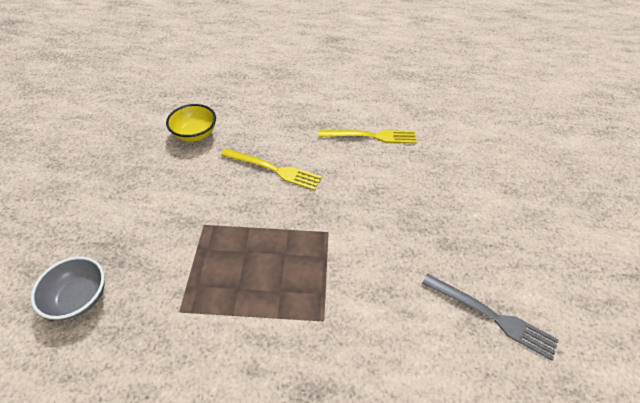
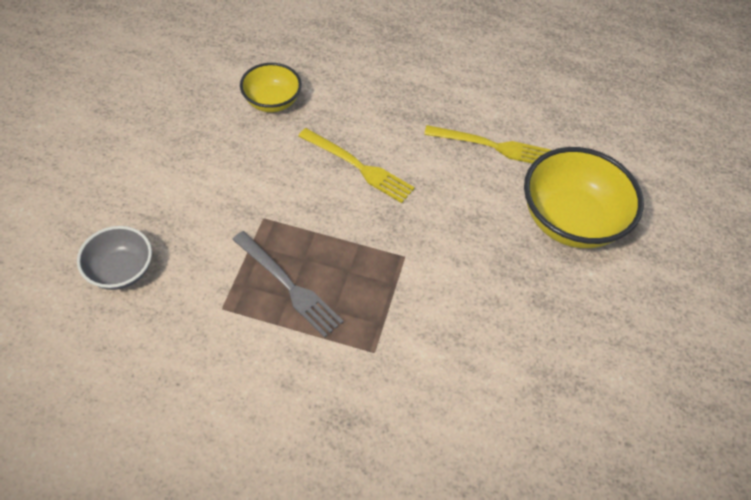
camera: 10 degrees right, 5 degrees up
(445, 178) = (570, 220): none -> yellow bowl
(491, 316) = (564, 390): grey fork -> grey fork (288, 285)

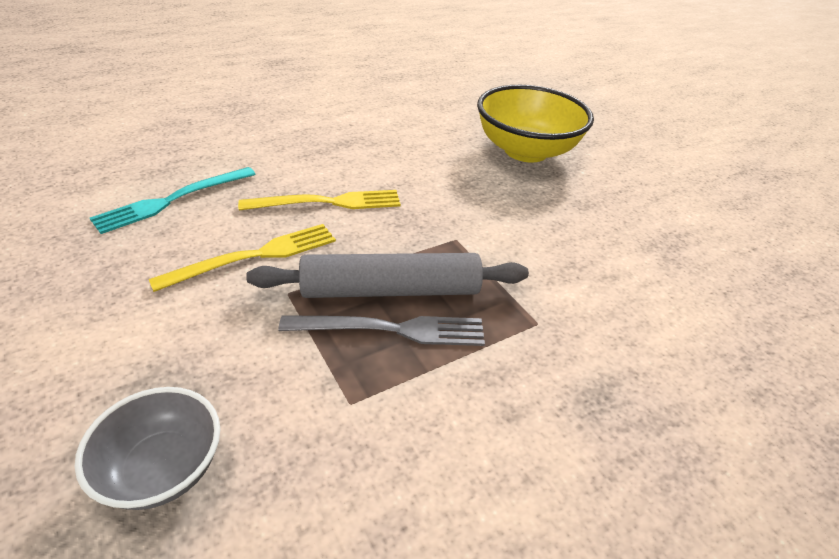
camera: 45 degrees left, 15 degrees down
(272, 101) = (173, 200): yellow bowl -> turquoise fork
(318, 261) = (390, 290): none -> grey rolling pin
(492, 146) = (413, 138): yellow fork -> yellow fork (254, 256)

